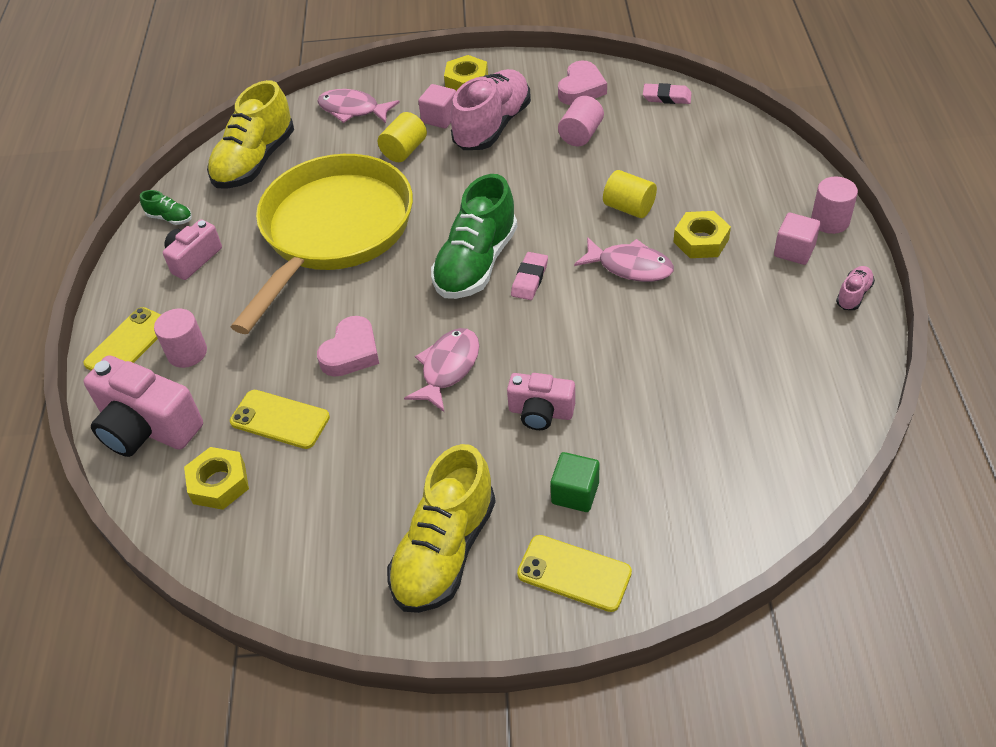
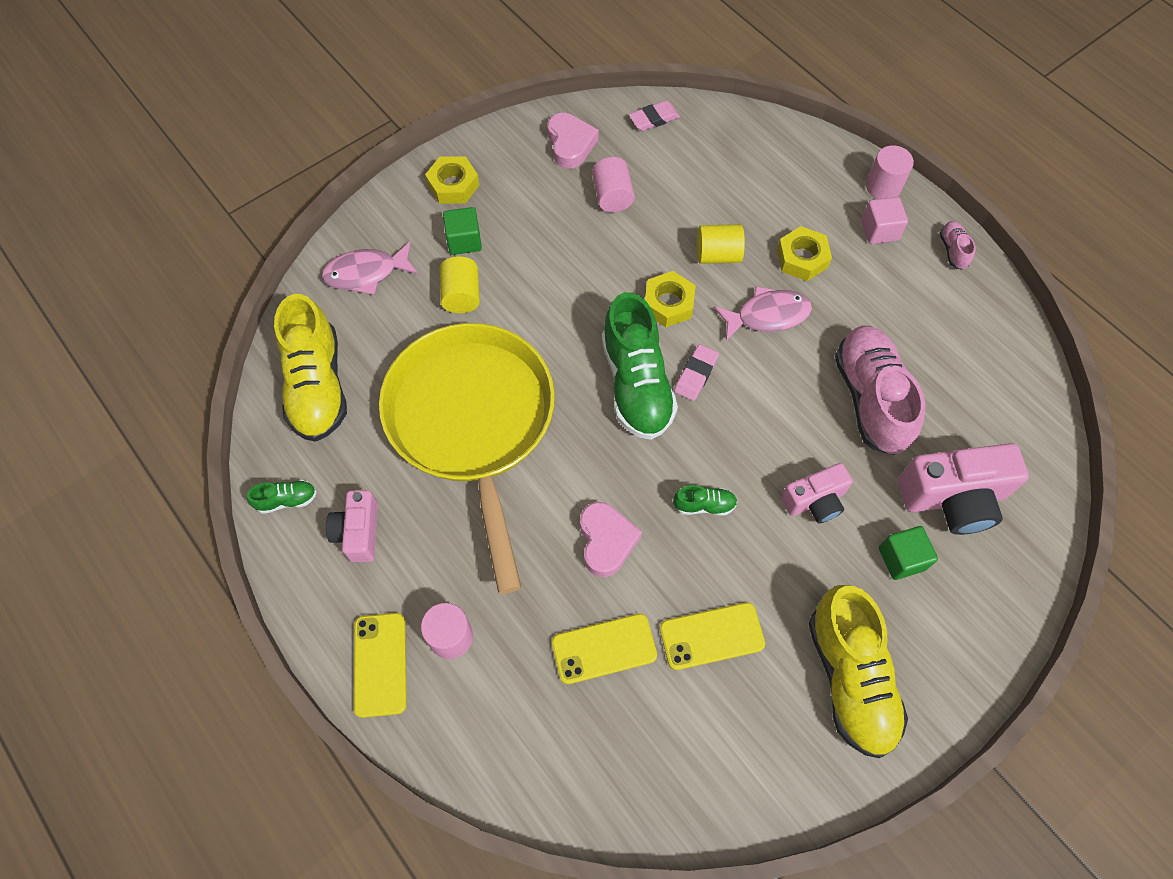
camera: 40 degrees left, 15 degrees up
(147, 428) = (487, 738): pink camera -> pink camera (953, 498)
(219, 483) = (608, 747): yellow nut -> yellow nut (668, 303)
(440, 118) = (464, 241): pink cube -> green cube
(448, 368) = (704, 505): pink fish -> green shoe
(492, 126) = (523, 226): pink shoe -> pink shoe (870, 398)
(529, 279) = (696, 374): pink eraser -> pink eraser turned 45 degrees clockwise
(574, 573) = (958, 630): yellow phone -> yellow phone (711, 636)

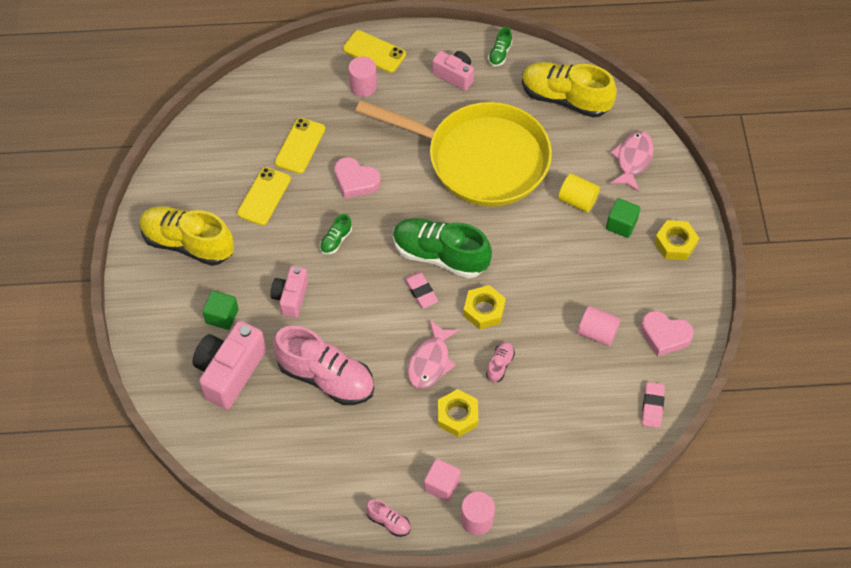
camera: 125 degrees right, 5 degrees down
(717, 255) = (500, 365): yellow cylinder -> pink shoe

